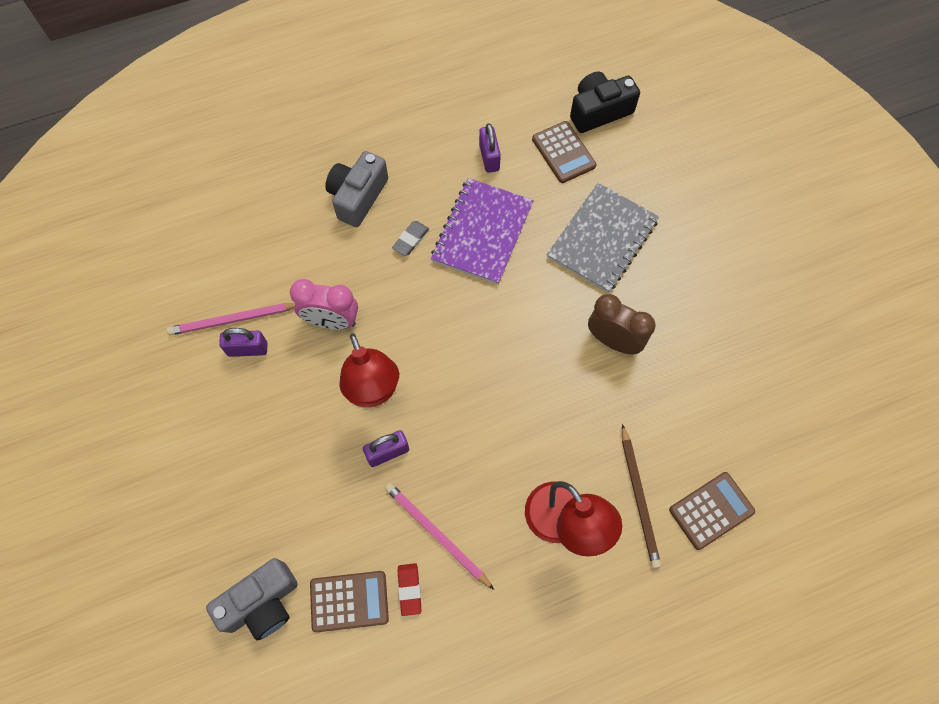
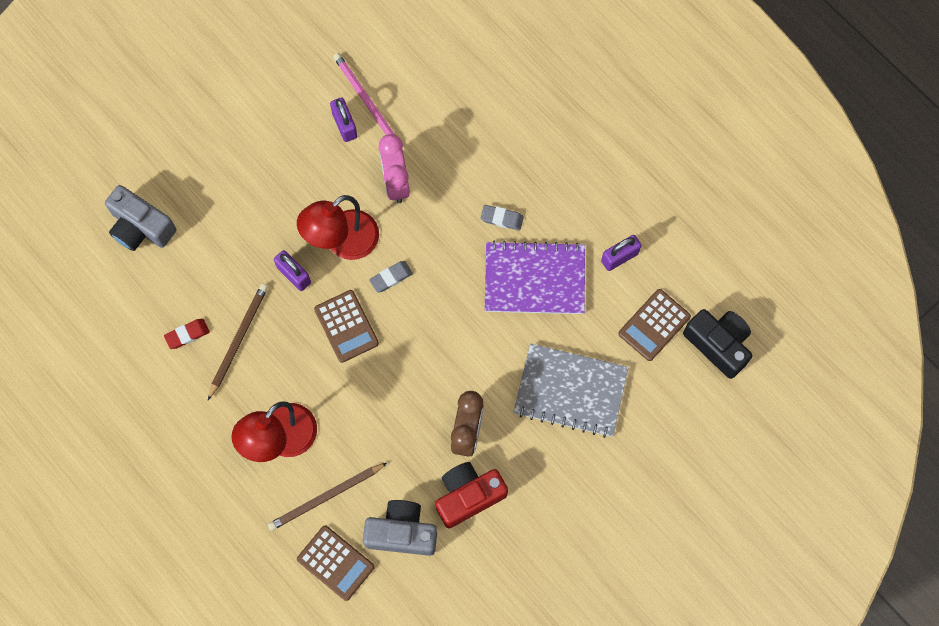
camera: 70 degrees right, 5 degrees up
(349, 601) = (163, 292): brown calculator -> brown calculator (346, 326)
(358, 197) = (528, 155): grey camera -> grey camera (402, 532)
(429, 358) = (391, 278): none -> grey eraser
(436, 534) = (238, 340): pink pencil -> brown pencil
(677, 360) = (468, 496): none -> red camera

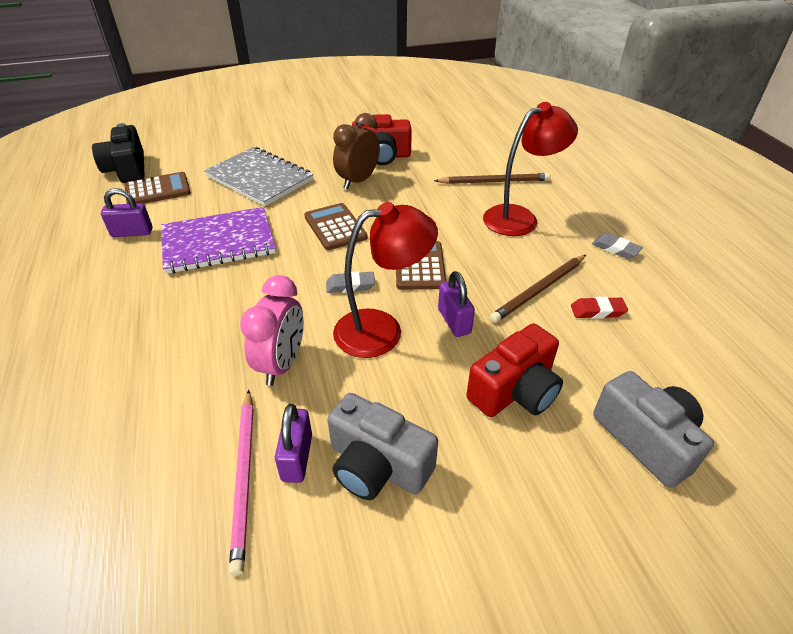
camera: 155 degrees left, 30 degrees down
(231, 229) = (515, 390): none -> red camera
(335, 563) = (502, 154): brown calculator -> brown calculator (335, 227)
(402, 532) = (443, 154): grey camera -> grey camera (377, 465)
(502, 219) = (201, 292): grey eraser -> grey eraser (615, 249)
(534, 279) = (218, 242): purple notebook -> purple notebook turned 45 degrees counterclockwise

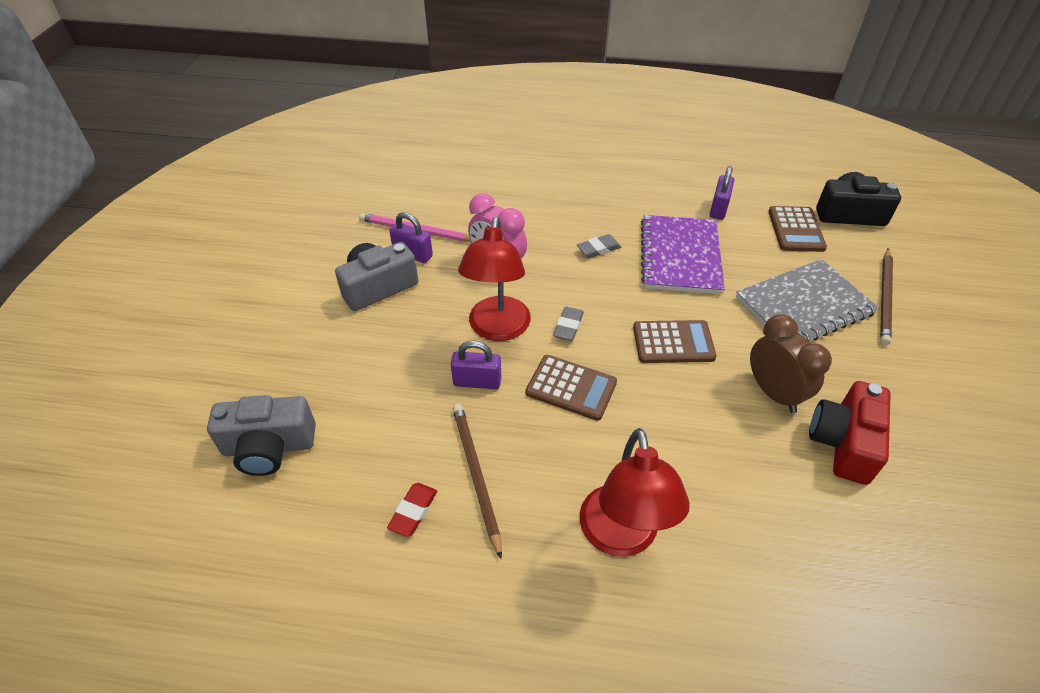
camera: 115 degrees right, 5 degrees up
(494, 181) = (729, 557): brown pencil -> brown pencil (885, 298)
(515, 390) = (375, 386): red camera -> none
(615, 249) = (499, 616): grey eraser -> grey eraser (598, 249)

